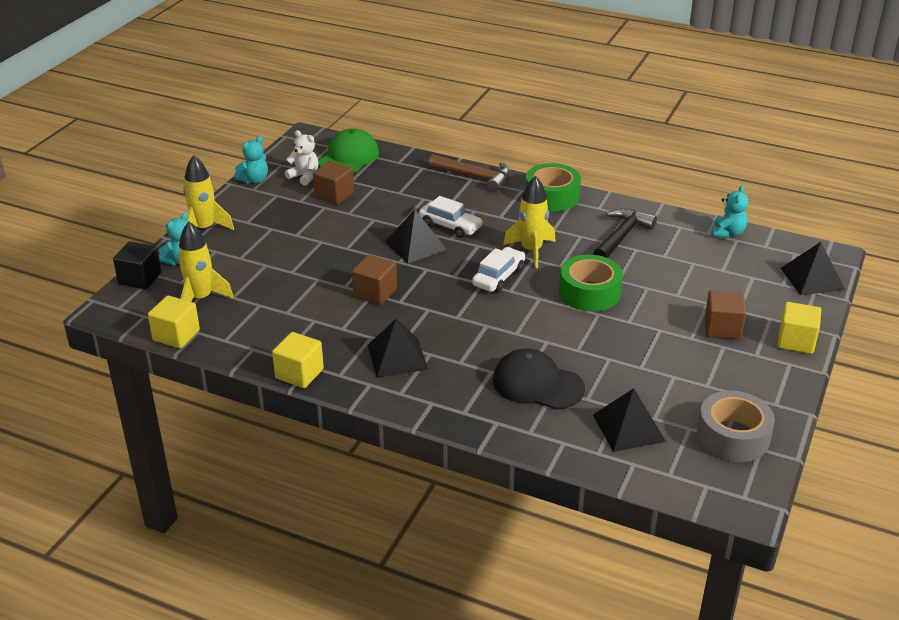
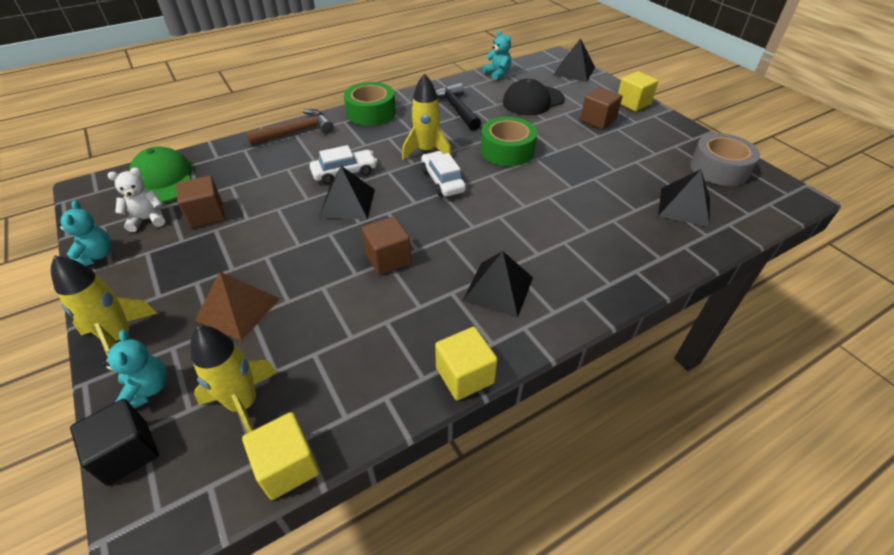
camera: 55 degrees left, 10 degrees up
(265, 256) = (237, 309): none -> brown pyramid
(537, 384) = (600, 225): black cap -> black cap (533, 101)

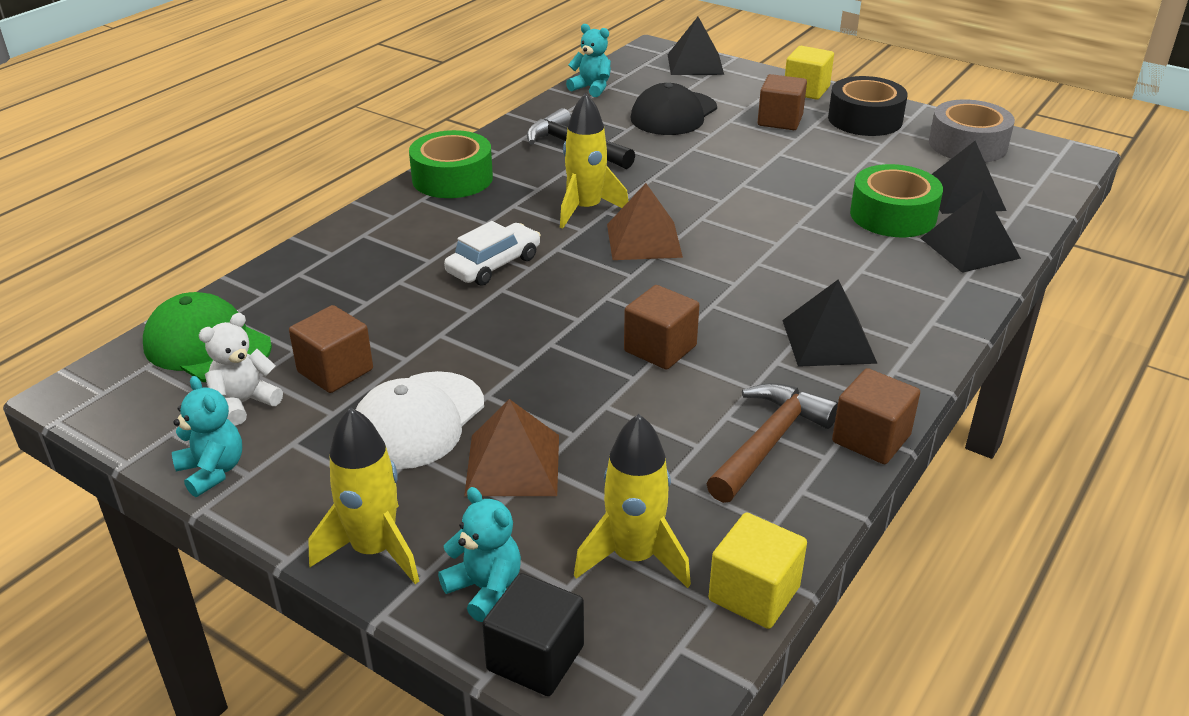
camera: 25 degrees left, 10 degrees down
(217, 260) = (418, 420): none -> white cap
(296, 132) = (360, 230): brown hammer -> brown hammer (769, 442)
(347, 203) = (537, 300): black pyramid -> black pyramid (969, 248)
(442, 181) = (644, 240): white car -> brown pyramid
(464, 375) = (871, 439): yellow cube -> brown cube
(507, 150) = (695, 183): green tape -> green tape (893, 215)
(657, 132) = (865, 119): none -> black tape

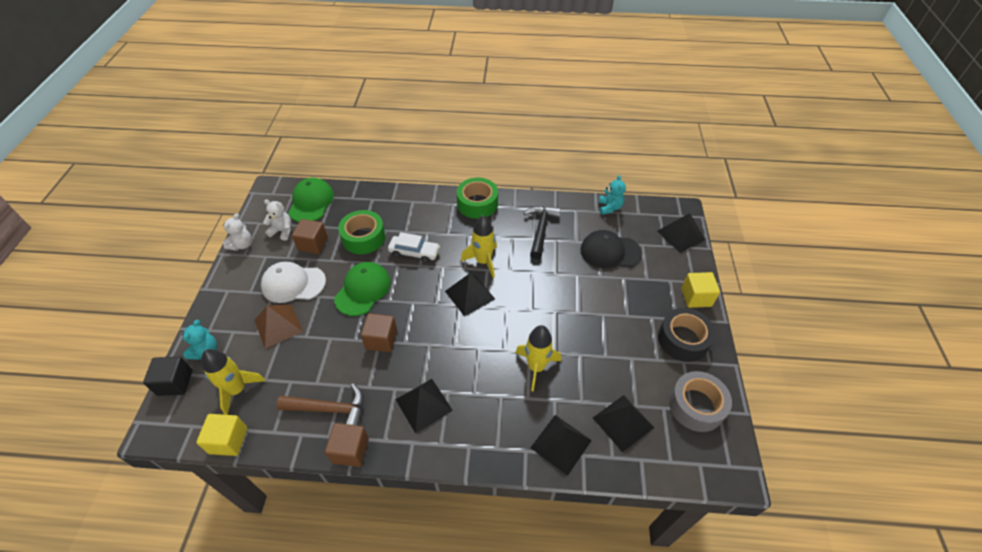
camera: 60 degrees right, 15 degrees up
(212, 471) = (242, 245): turquoise teddy bear -> white teddy bear
(374, 550) = (216, 309): yellow rocket -> yellow rocket (536, 367)
(524, 340) = (363, 290): none -> green cap
(644, 240) = (470, 295): brown pyramid -> black pyramid
(780, 120) = (644, 299): brown cube -> none
(893, 215) = (571, 393): green tape -> green tape (363, 238)

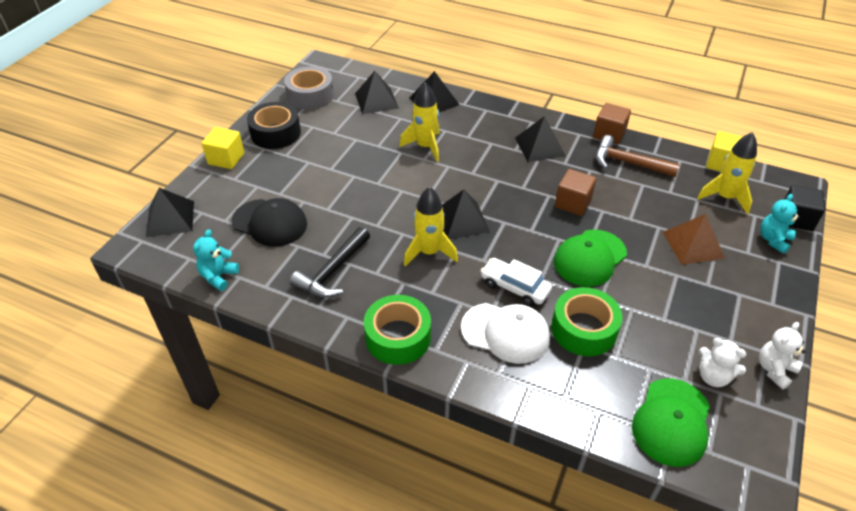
camera: 160 degrees left, 5 degrees down
(293, 284) = (682, 289): white cap -> white cap (505, 333)
(313, 244) = (660, 339): brown cube -> none

